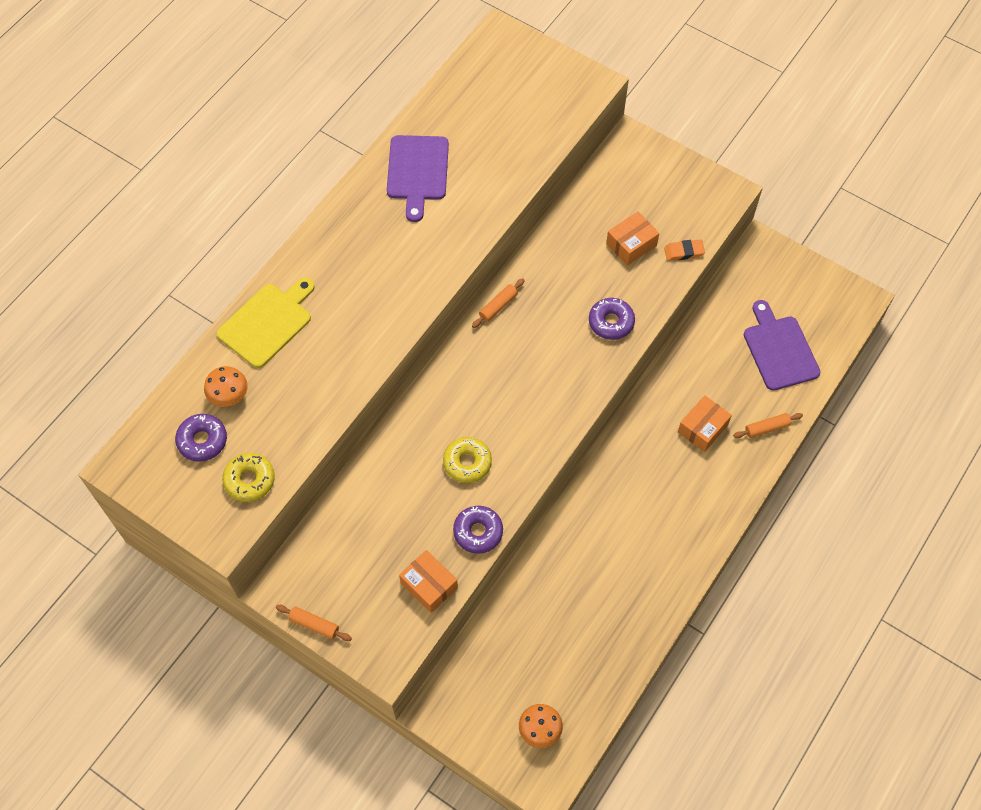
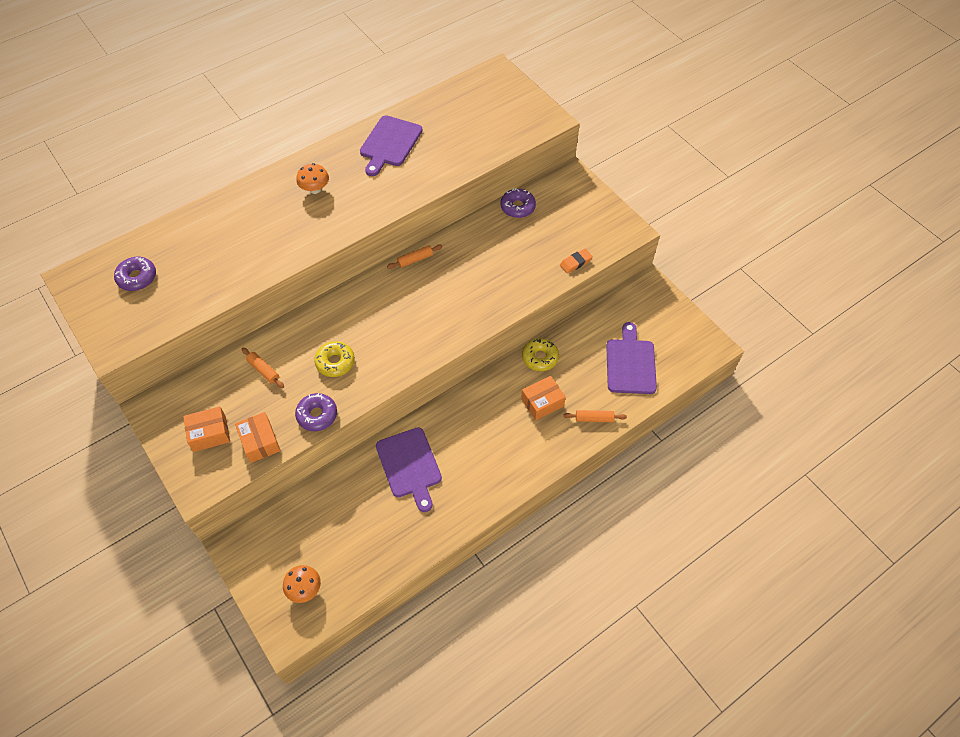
camera: 20 degrees right, 5 degrees down
(229, 396) = (173, 253): orange mushroom -> orange mushroom (315, 189)
(249, 480) = (154, 315): yellow donut -> yellow donut (540, 358)
(267, 323) = (228, 212): yellow cutting board -> none
(314, 625) = (161, 442): orange rolling pin -> orange rolling pin (263, 370)
(589, 552) = (410, 465): none -> purple cutting board
(611, 322) = (495, 296): purple donut -> purple donut (517, 207)
(631, 244) = (537, 246): orange box -> orange box (210, 434)
(684, 252) = (575, 262): orange eraser -> orange eraser turned 45 degrees counterclockwise

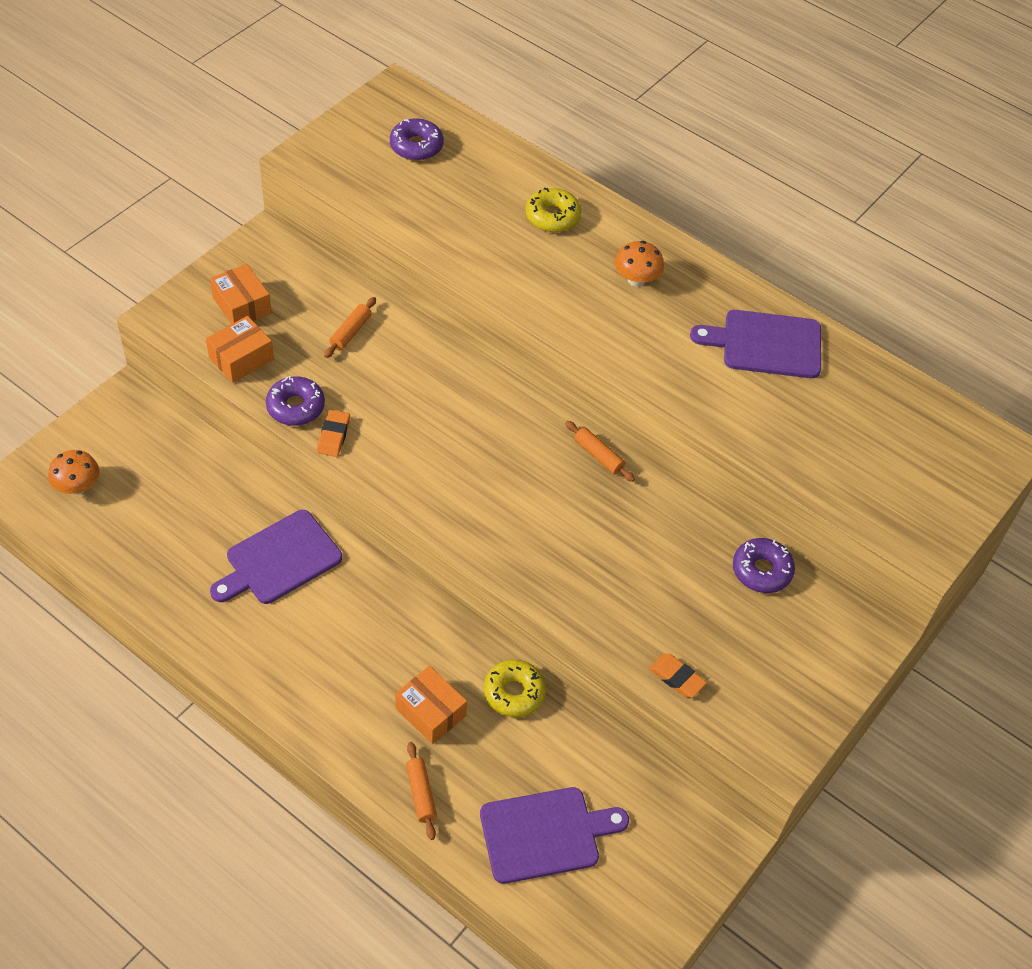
camera: 70 degrees right, 5 degrees down
(335, 362) = (385, 405): yellow donut -> yellow donut (552, 217)
(350, 397) = (333, 436): none -> orange eraser

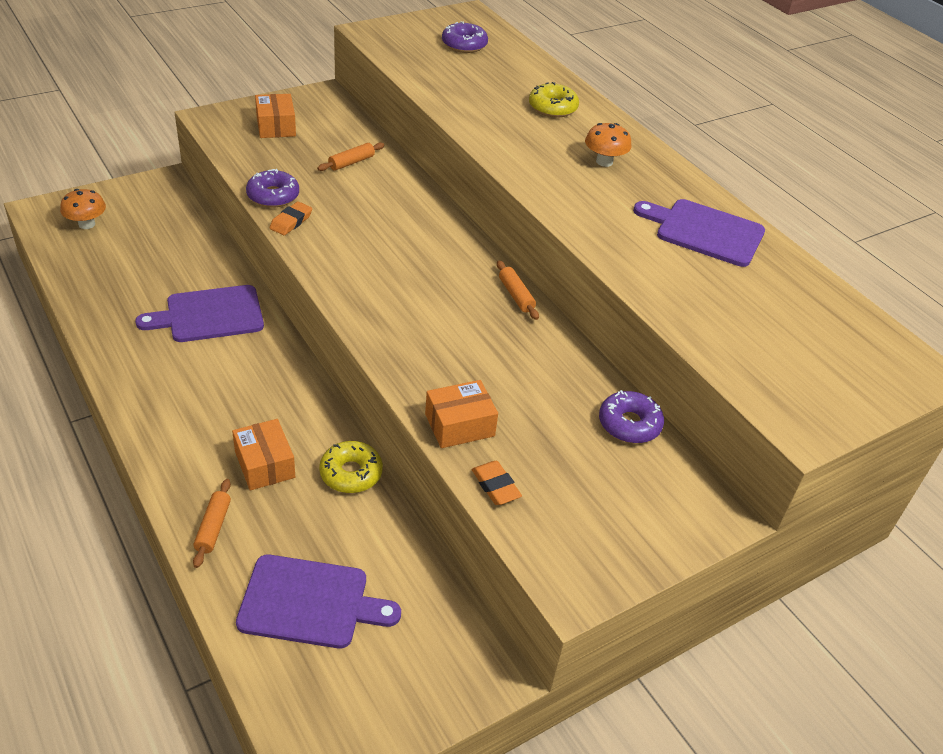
camera: 20 degrees right, 10 degrees down
(241, 358) = (251, 156): orange box -> orange box (459, 425)

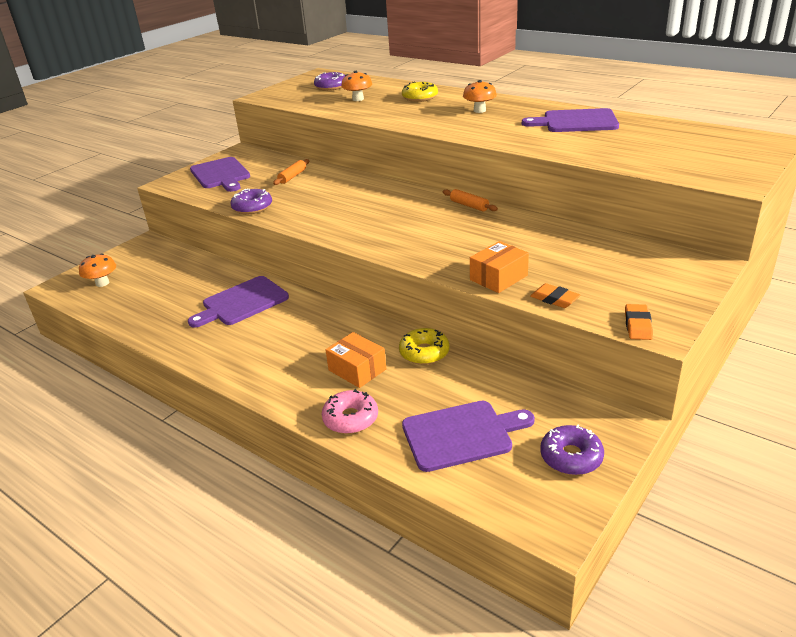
camera: 15 degrees left, 10 degrees down
(213, 527) = (350, 419): orange rolling pin -> pink donut
(276, 126) = (221, 174): orange box -> purple cutting board
(291, 221) = (278, 216): orange eraser -> orange eraser (638, 325)
(477, 81) = (358, 99): none -> orange mushroom
(629, 424) = (606, 242): purple donut -> purple donut (571, 457)

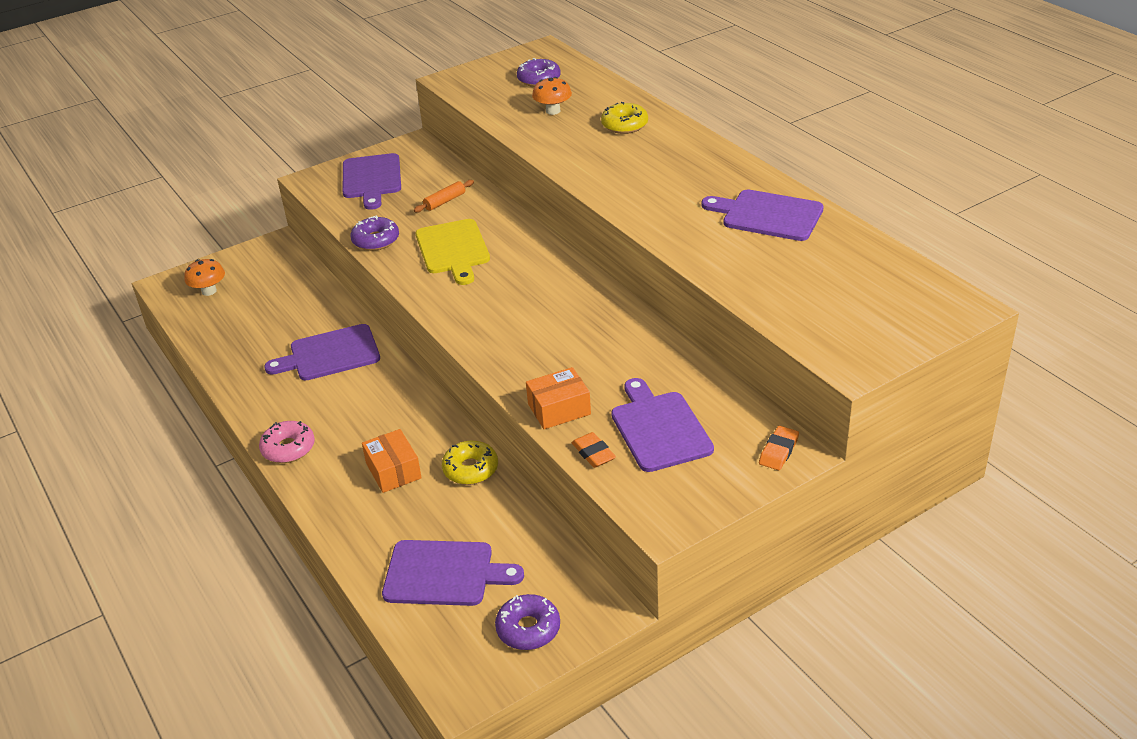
camera: 20 degrees right, 5 degrees up
(323, 201) = (453, 249): none -> yellow cutting board
(350, 419) = (354, 525): pink donut -> pink donut (288, 448)
(469, 205) = (604, 297): orange rolling pin -> none
(479, 110) = (674, 167): orange mushroom -> none
(590, 272) = (659, 428): none -> purple cutting board
(638, 325) = (649, 510): orange eraser -> orange eraser (778, 451)

